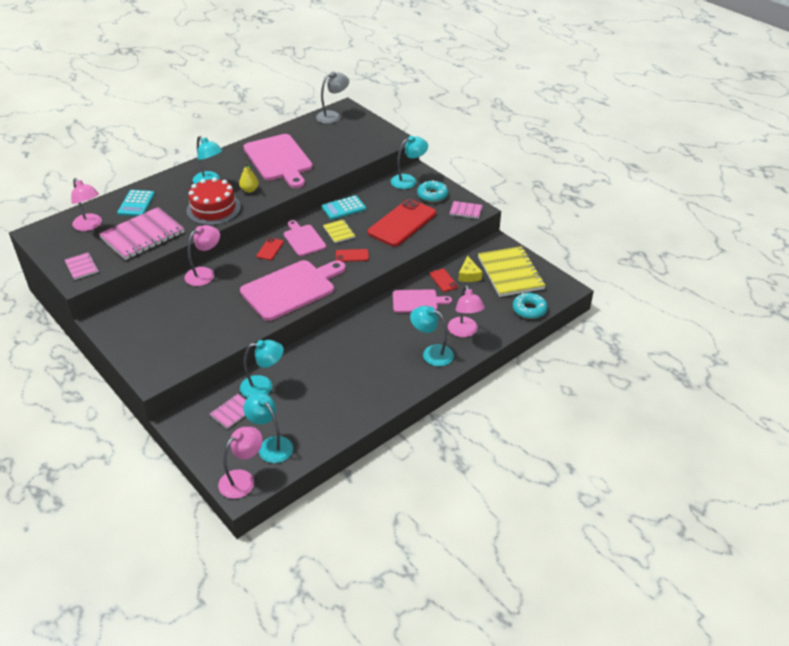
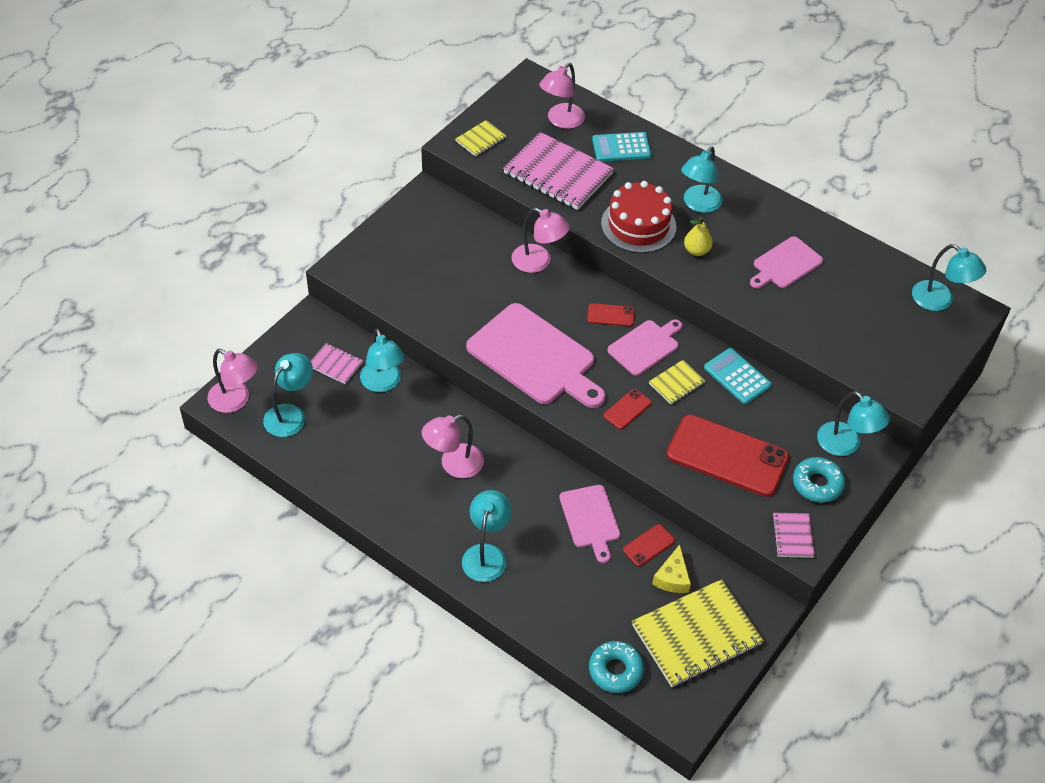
camera: 75 degrees right, 10 degrees up
(82, 267) = (481, 139): pink notebook -> yellow notebook
(279, 160) = (785, 264): pink cutting board -> pink cutting board, size x0.56
(333, 116) = (939, 301): grey lamp -> turquoise lamp
(352, 256) = (627, 409): red phone -> red phone turned 60 degrees clockwise
(464, 332) = (541, 589): pink lamp -> pink lamp (453, 464)
(469, 275) = (672, 577): yellow cheese -> yellow cheese turned 60 degrees counterclockwise

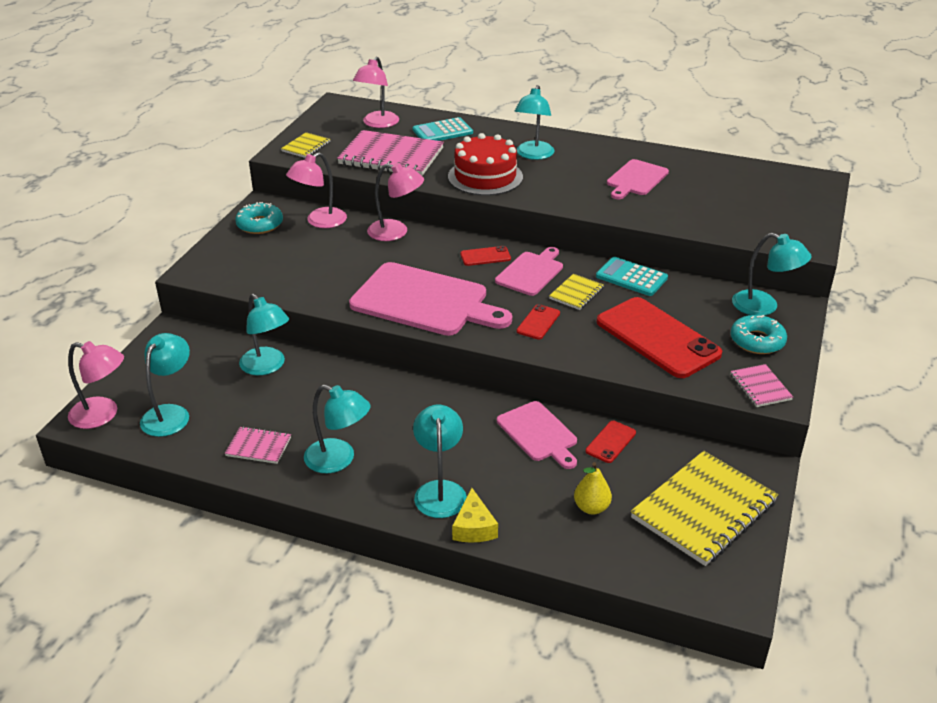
camera: 15 degrees left, 15 degrees down
(335, 364) = (209, 362): pink notebook -> pink notebook (258, 447)
(453, 464) = (370, 419): pink lamp -> pink lamp (320, 221)
(615, 670) = (635, 566): turquoise donut -> turquoise donut (260, 224)
(672, 577) = (650, 464): yellow cheese -> yellow cheese (474, 527)
(696, 251) = (549, 184): yellow pear -> yellow pear (591, 507)
(727, 456) = (657, 338): red phone -> red phone turned 45 degrees clockwise
(939, 301) = (787, 179): turquoise lamp -> turquoise lamp (338, 460)

